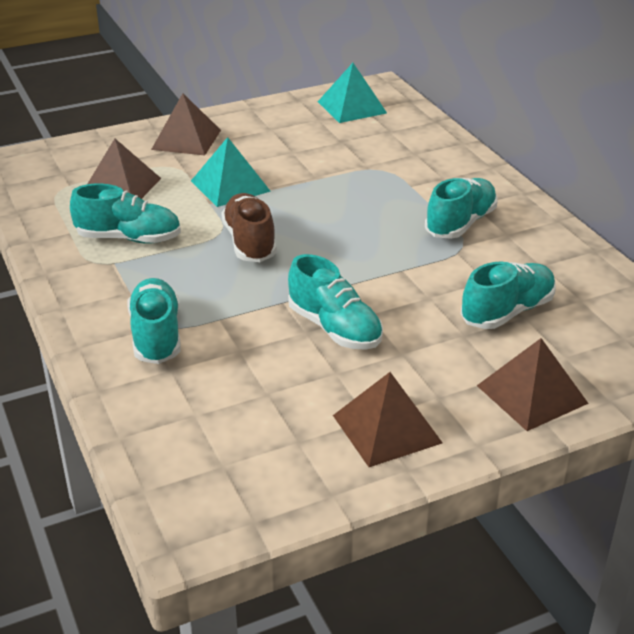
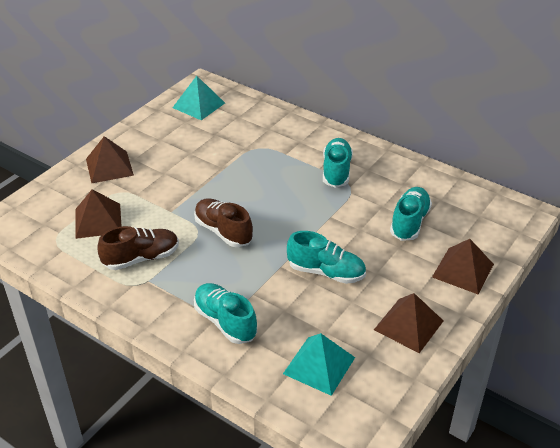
camera: 30 degrees left, 5 degrees up
(129, 238) = (141, 258): turquoise shoe -> brown shoe
(230, 186) = (172, 193): turquoise pyramid -> turquoise pyramid (319, 365)

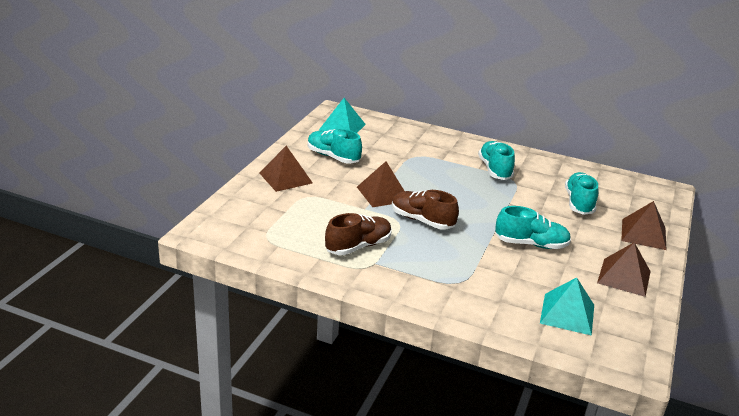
camera: 15 degrees left, 10 degrees down
(98, 220) = (299, 220): brown pyramid -> brown pyramid (383, 193)
(225, 322) = (465, 289): turquoise shoe -> turquoise shoe (333, 157)

